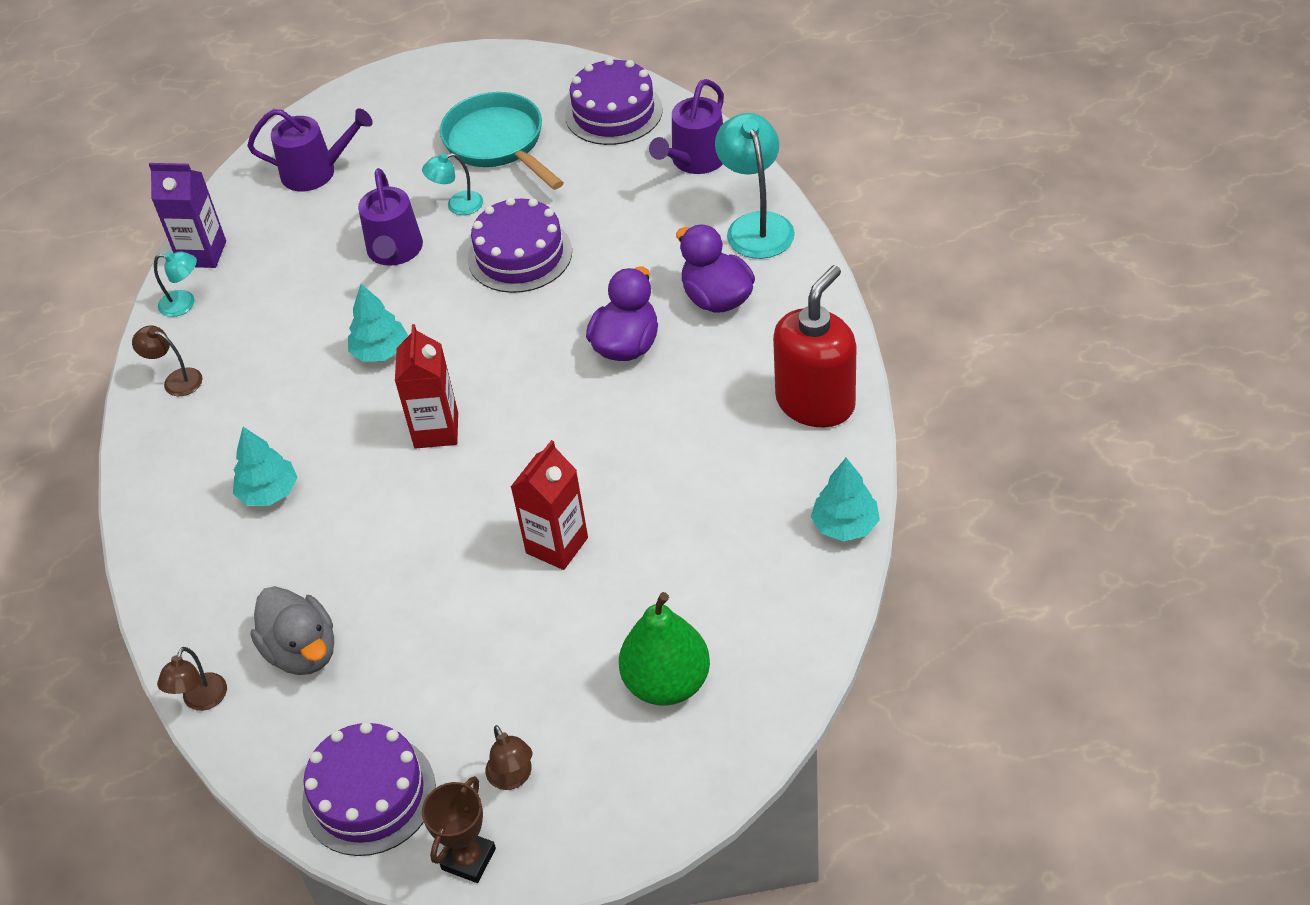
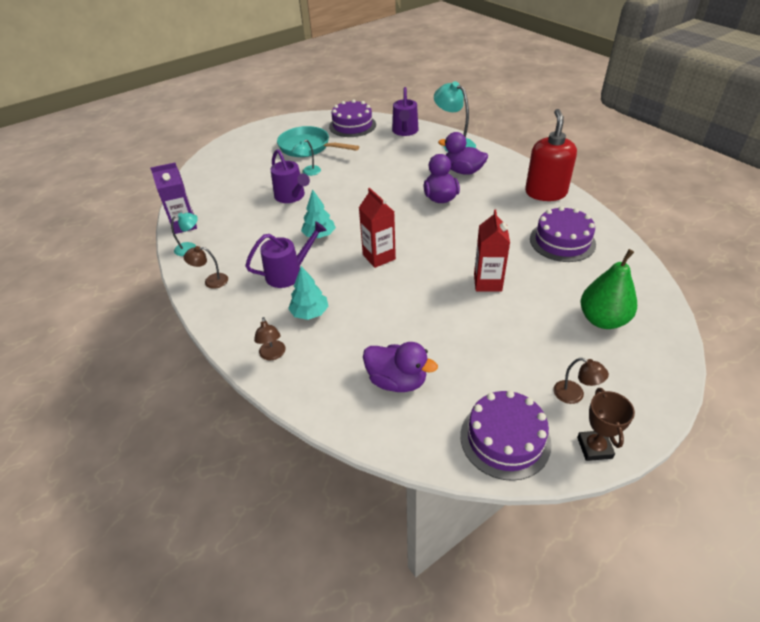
camera: 30 degrees left, 5 degrees down
(201, 700) = (357, 432): brown lamp -> brown lamp (273, 355)
(302, 651) = (397, 381): grey duck -> purple duck
(316, 172) = (223, 179): purple watering can -> purple watering can (289, 273)
(520, 255) = (356, 181): purple cake -> purple cake (562, 241)
(845, 525) = (608, 230): turquoise tree -> none

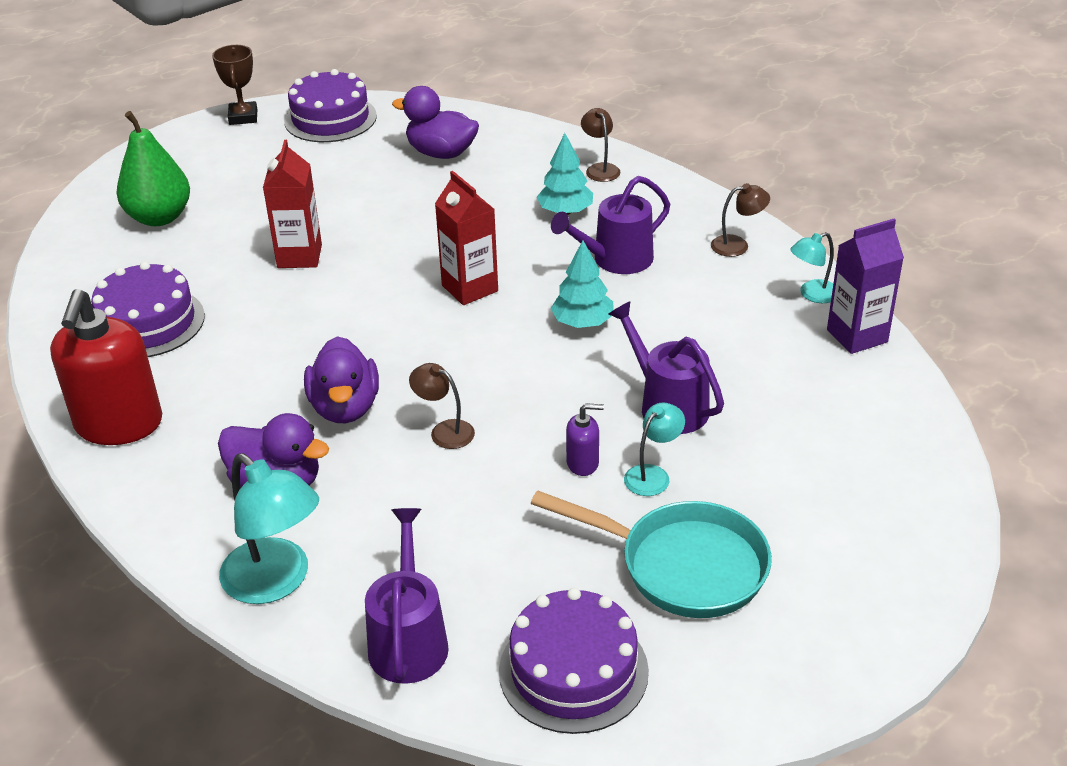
camera: 175 degrees right, 5 degrees down
(335, 176) = (583, 463): none -> purple soap dispenser
(574, 395) = (240, 150): brown lamp -> brown lamp (444, 431)

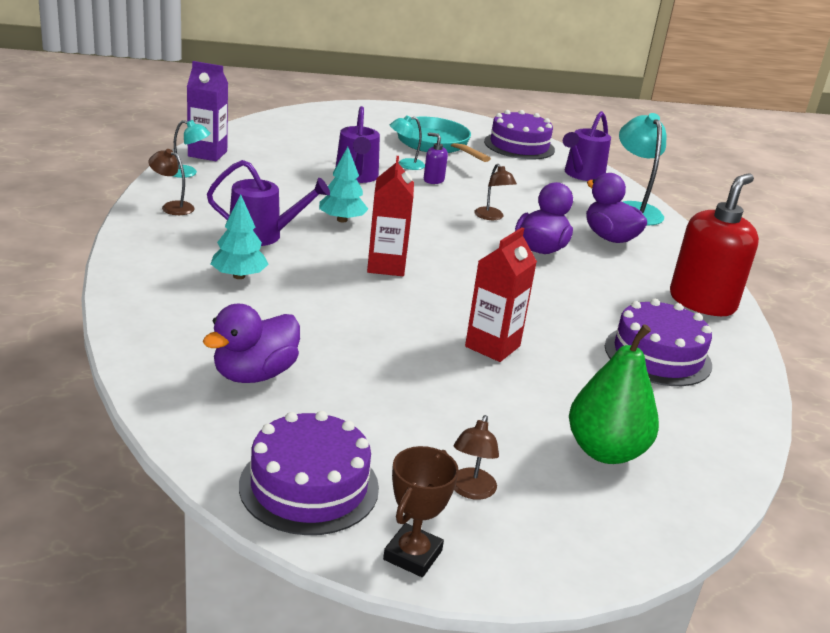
camera: 150 degrees left, 10 degrees down
(441, 153) = (254, 374): purple duck -> purple duck turned 75 degrees clockwise
(600, 169) = (152, 290): brown lamp -> brown lamp (470, 491)

